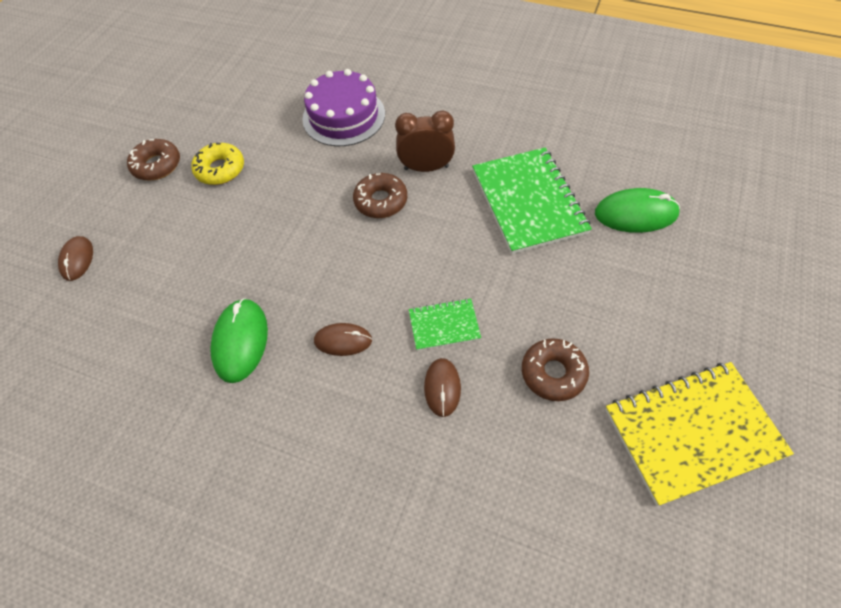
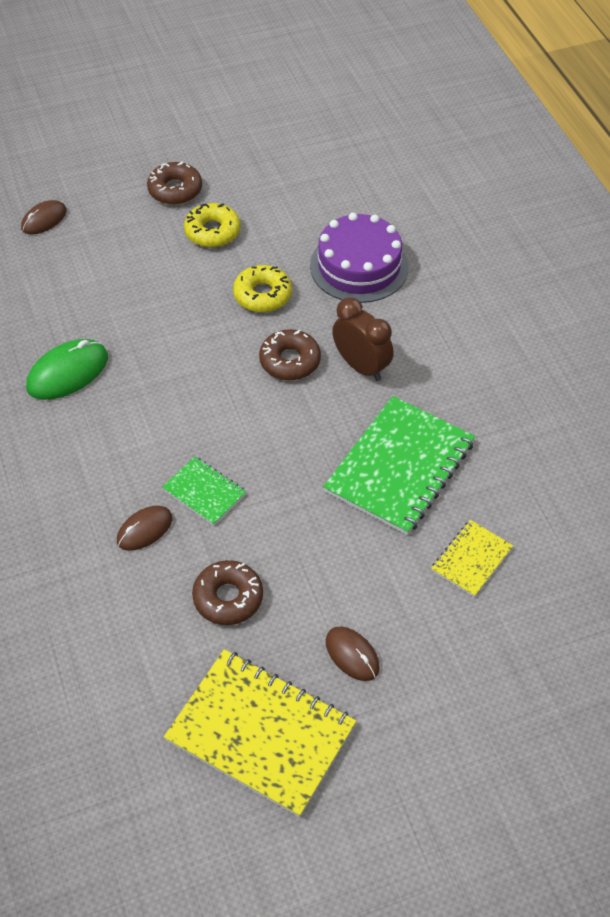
camera: 45 degrees right, 5 degrees down
(308, 179) = (262, 295): none -> yellow donut
(343, 340) = (127, 435): brown mouse -> brown mouse (352, 655)
(636, 214) = (471, 559): green mouse -> yellow notebook

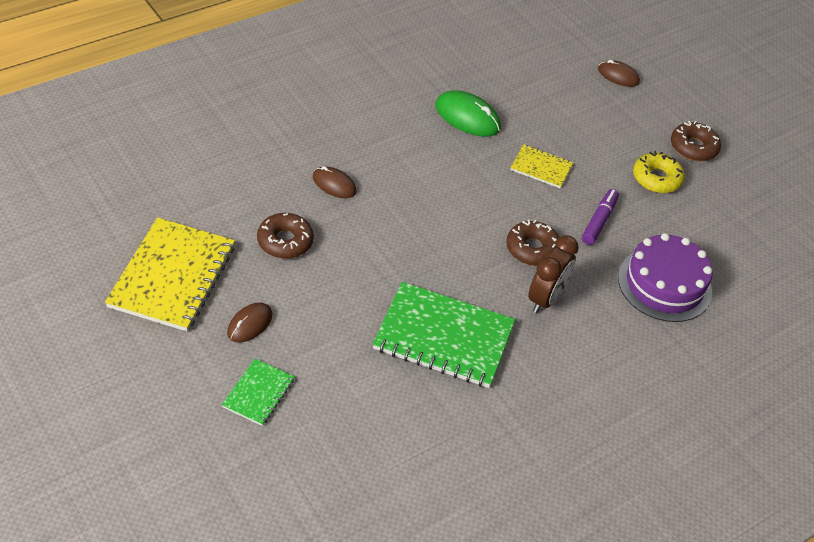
camera: 70 degrees right, 5 degrees down
(204, 492) = (379, 213): green notebook -> green notebook (258, 393)
(262, 295) = (599, 221): yellow donut -> purple marker
(471, 559) = (361, 397): yellow notebook -> yellow notebook (541, 167)

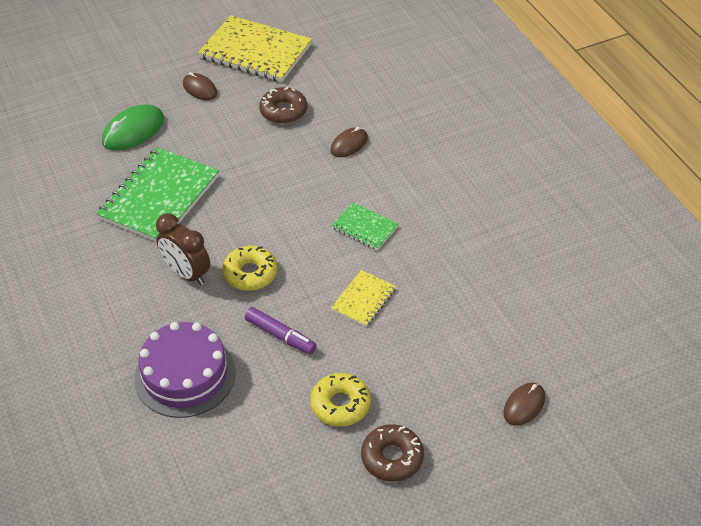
camera: 105 degrees right, 0 degrees up
(258, 393) = (133, 91): green notebook -> green notebook (365, 227)
(467, 117) = (443, 249): green mouse -> green mouse (133, 131)
(532, 249) = (250, 273): brown donut -> yellow donut

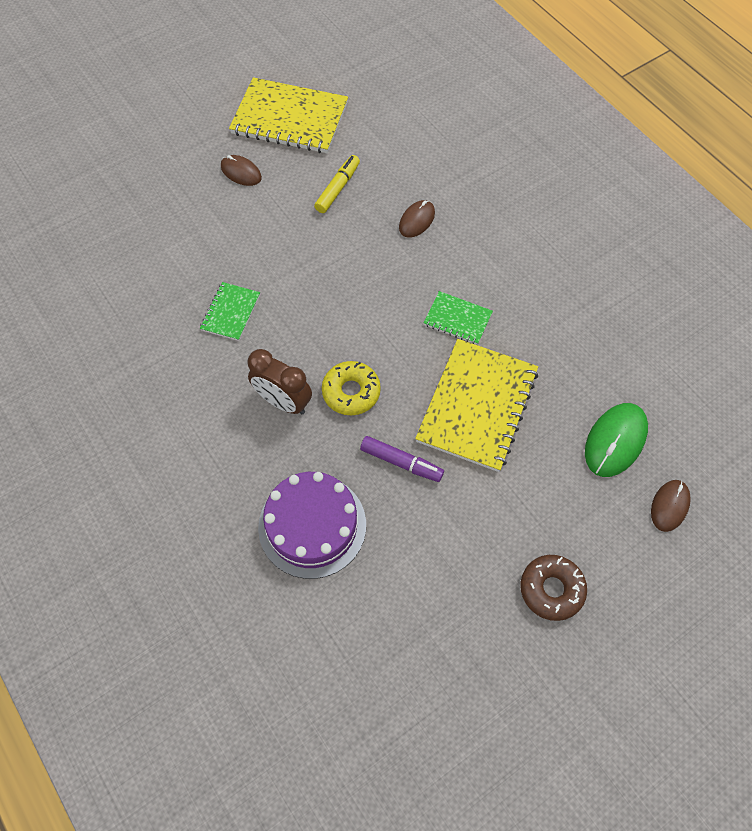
camera: 10 degrees left, 15 degrees up
(133, 131) = (181, 233): green mouse -> green mouse (615, 441)
(159, 197) = (230, 312): green notebook -> green notebook, size x0.50
(283, 111) = (337, 188): brown donut -> yellow marker
(340, 404) = (484, 535): yellow donut -> none
(363, 299) = (477, 406): yellow notebook -> yellow notebook, size x1.99

